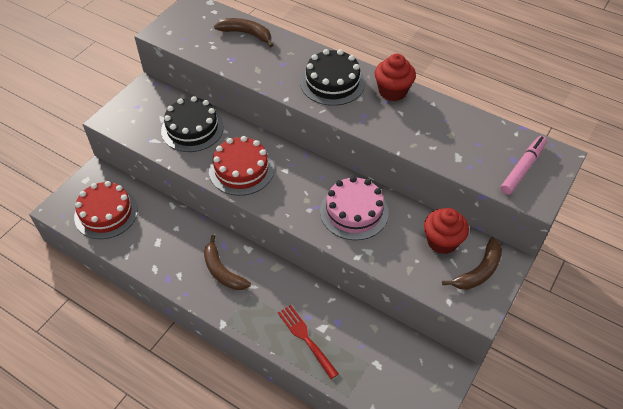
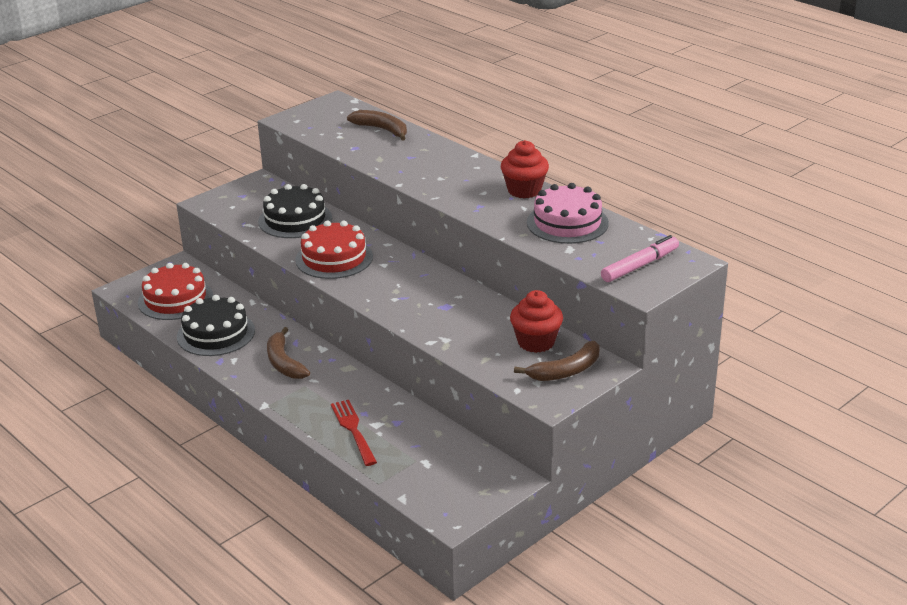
camera: 15 degrees right, 20 degrees down
(332, 82) = (458, 177): black cake -> black cake (216, 333)
(354, 212) = (445, 306): pink cake -> pink cake (567, 223)

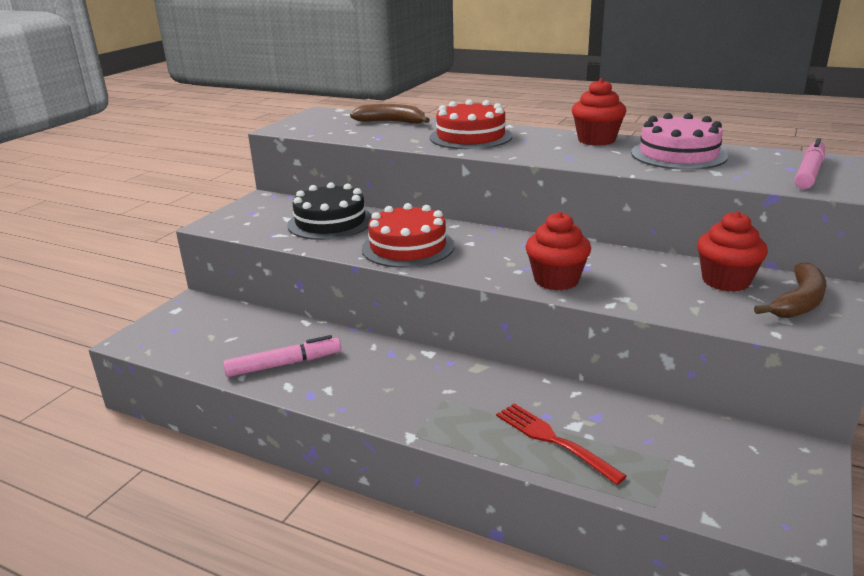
camera: 20 degrees left, 5 degrees down
(175, 299) = (207, 337): red cake -> red cake (470, 137)
(216, 333) = (284, 364): black cake -> pink marker
(284, 363) = (395, 379): brown banana -> none
(414, 313) = (556, 280): none -> red cupcake

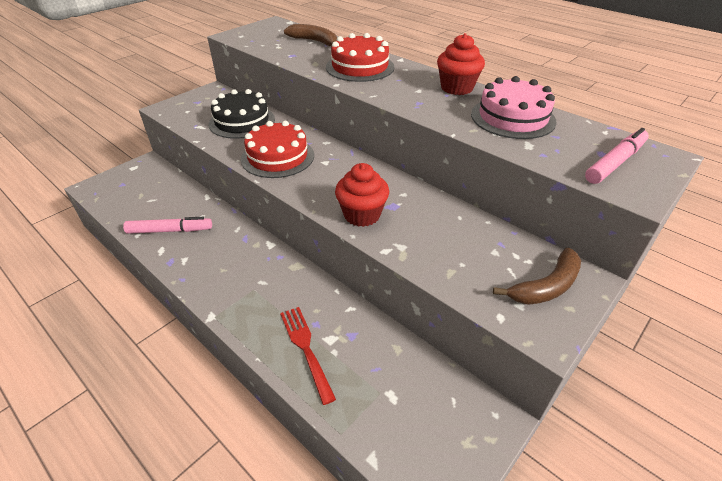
camera: 15 degrees right, 15 degrees up
(726, 281) = (498, 248): red cupcake -> none

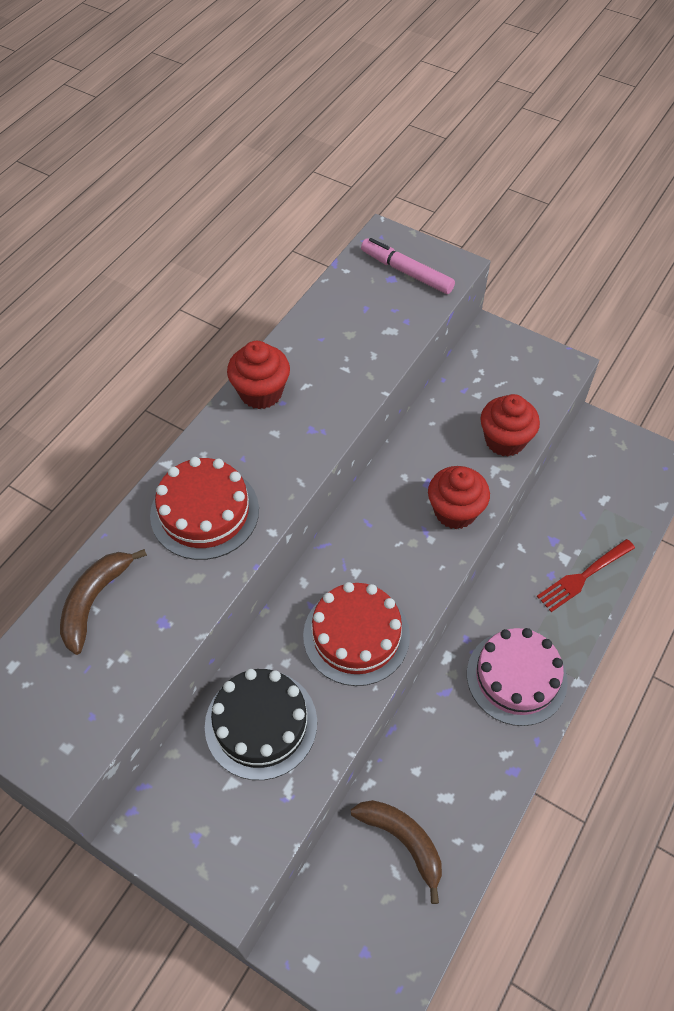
camera: 100 degrees left, 15 degrees up
(170, 230) = (457, 802): pink marker -> none
(435, 260) = (505, 440): none -> red cupcake
(512, 117) = (332, 340): pink cake -> pink cake (516, 677)
(546, 286) = (510, 361): brown banana -> brown banana (403, 840)

